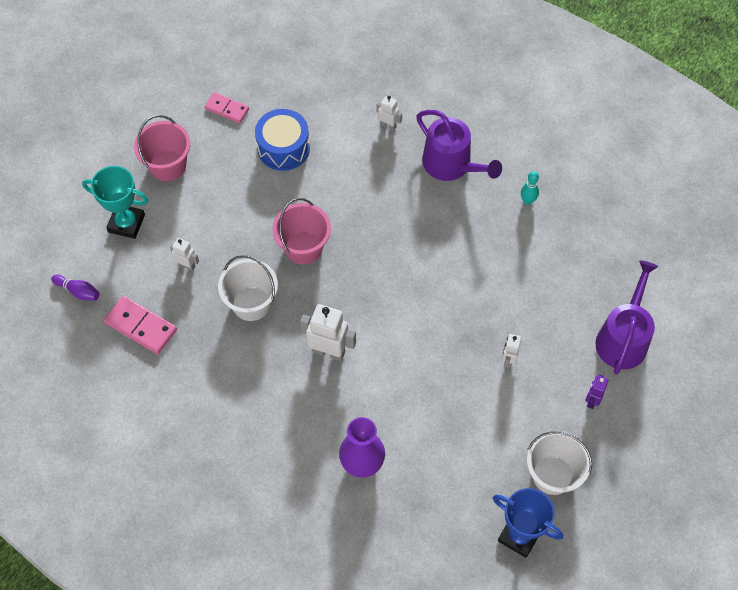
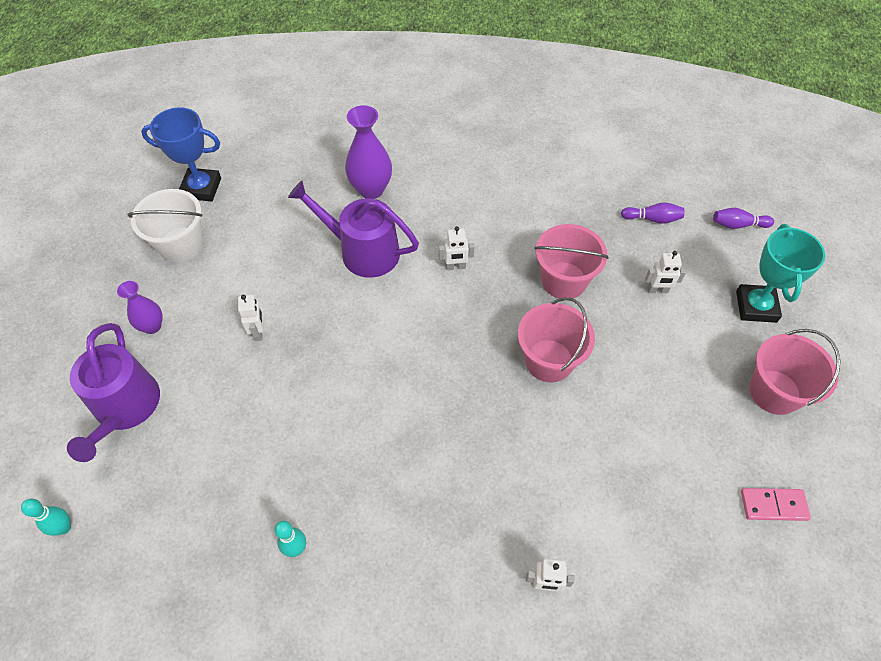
camera: 155 degrees right, 5 degrees down
(126, 223) = (756, 306): turquoise trophy -> turquoise trophy turned 75 degrees counterclockwise
(141, 326) = (652, 219): pink domino -> purple bowling pin
(251, 303) = (564, 280): white bucket -> pink bucket
(283, 148) = (659, 479): blue drum -> none
(329, 351) = (455, 267): white robot -> white robot, size x0.55
(451, 164) = (425, 559): purple watering can -> purple watering can (363, 251)
(592, 400) = (152, 326): purple robot -> purple vase
(674, 271) = (64, 527): none -> turquoise bowling pin

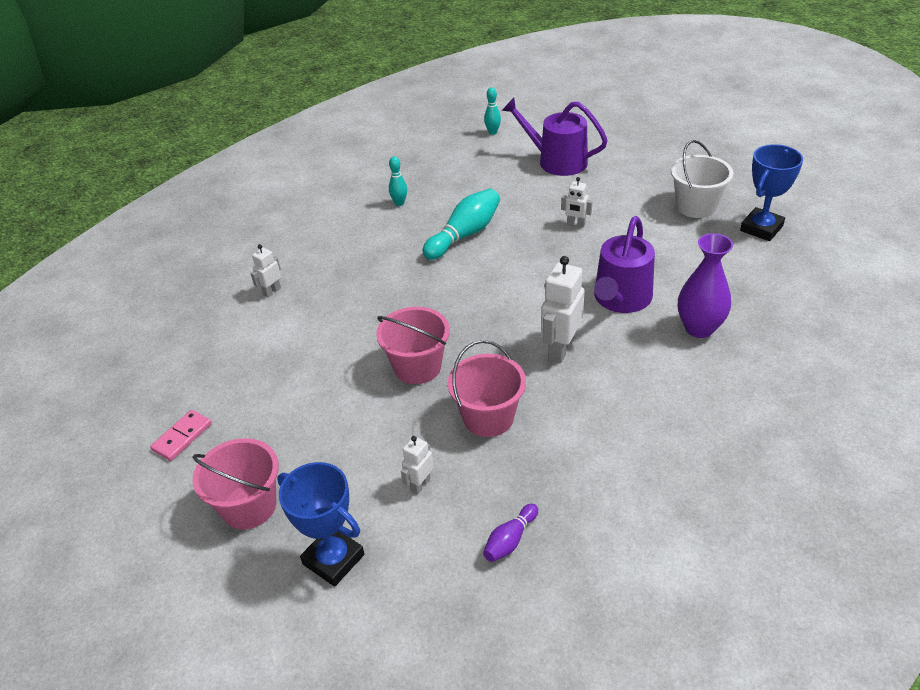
camera: 125 degrees right, 15 degrees down
(152, 326) = (619, 181): purple vase -> none
(328, 431) = (464, 235): none -> turquoise bowling pin
(363, 251) = (620, 299): purple watering can -> purple watering can turned 150 degrees clockwise
(455, 267) = (560, 349): white robot -> white robot, size x1.81
(738, 225) = (440, 626): purple bowling pin -> none
(756, 306) = (333, 559): turquoise trophy -> blue trophy

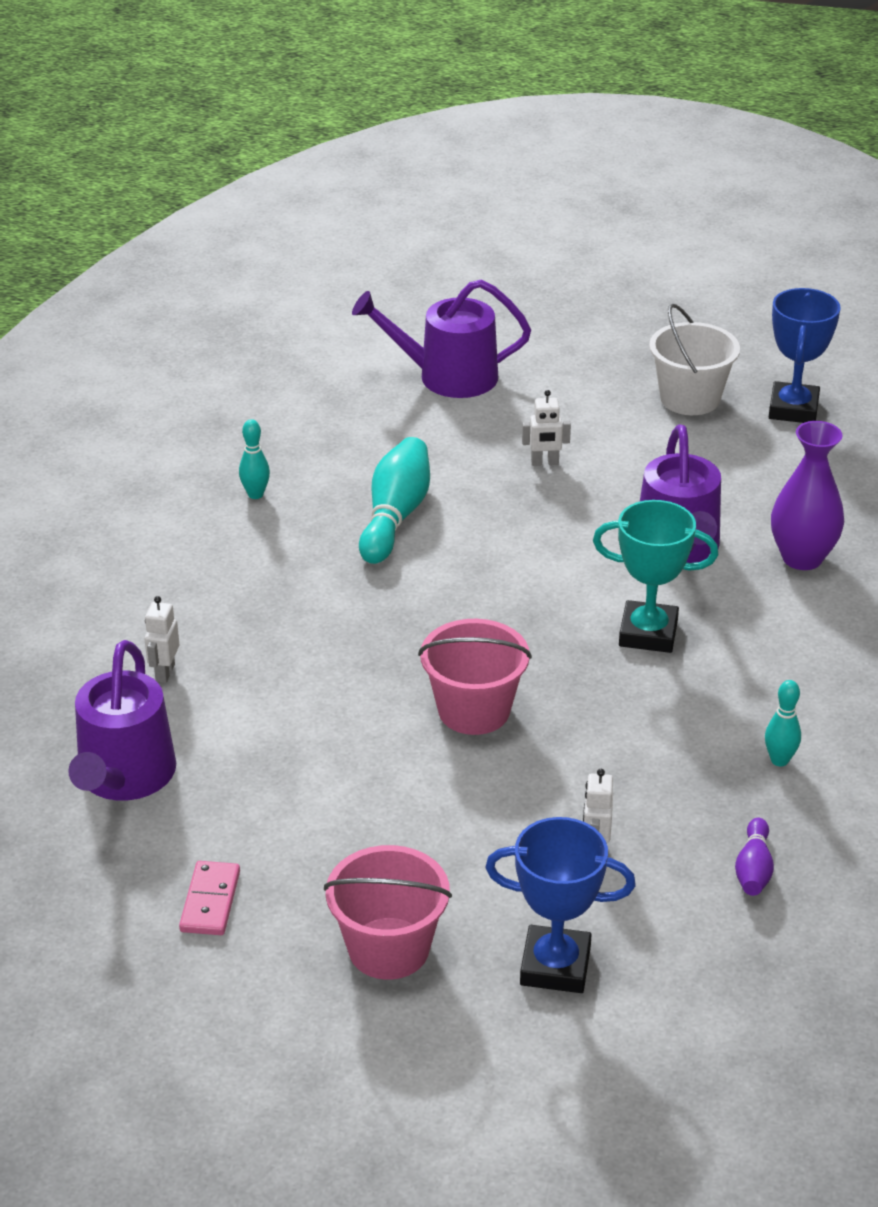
camera: 30 degrees left, 5 degrees down
(202, 345) = (124, 777): none -> purple watering can
(488, 417) = (619, 743): pink bucket -> none
(492, 132) = (314, 353): turquoise bowling pin -> turquoise bowling pin (779, 760)
(560, 349) = (648, 633): white robot -> turquoise trophy

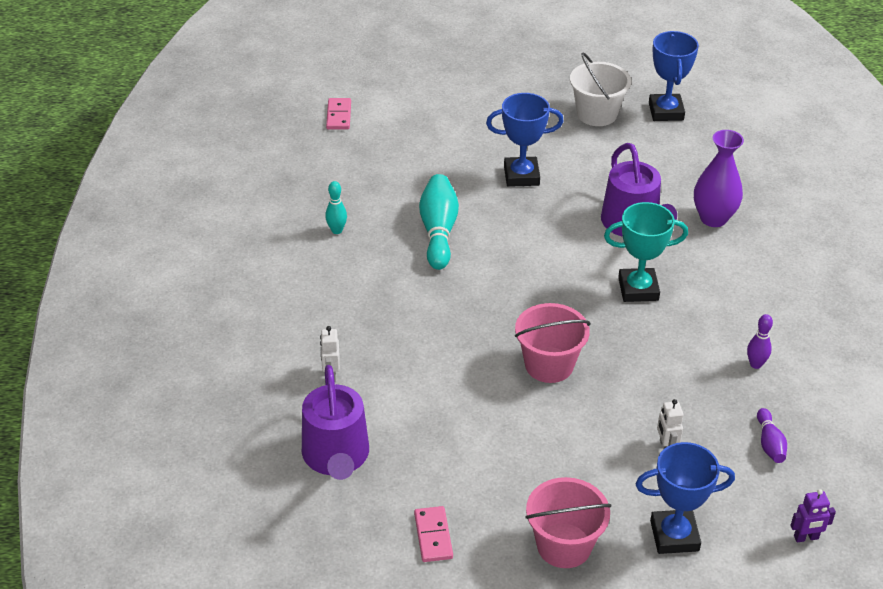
camera: 15 degrees left, 5 degrees up
(324, 353) = (339, 116): none -> pink domino
(448, 377) = (431, 121): purple watering can -> none
(544, 463) = (521, 176): white robot -> blue trophy
(753, 1006) = (806, 537): none -> purple robot
(779, 760) = (755, 364): turquoise bowling pin -> purple bowling pin

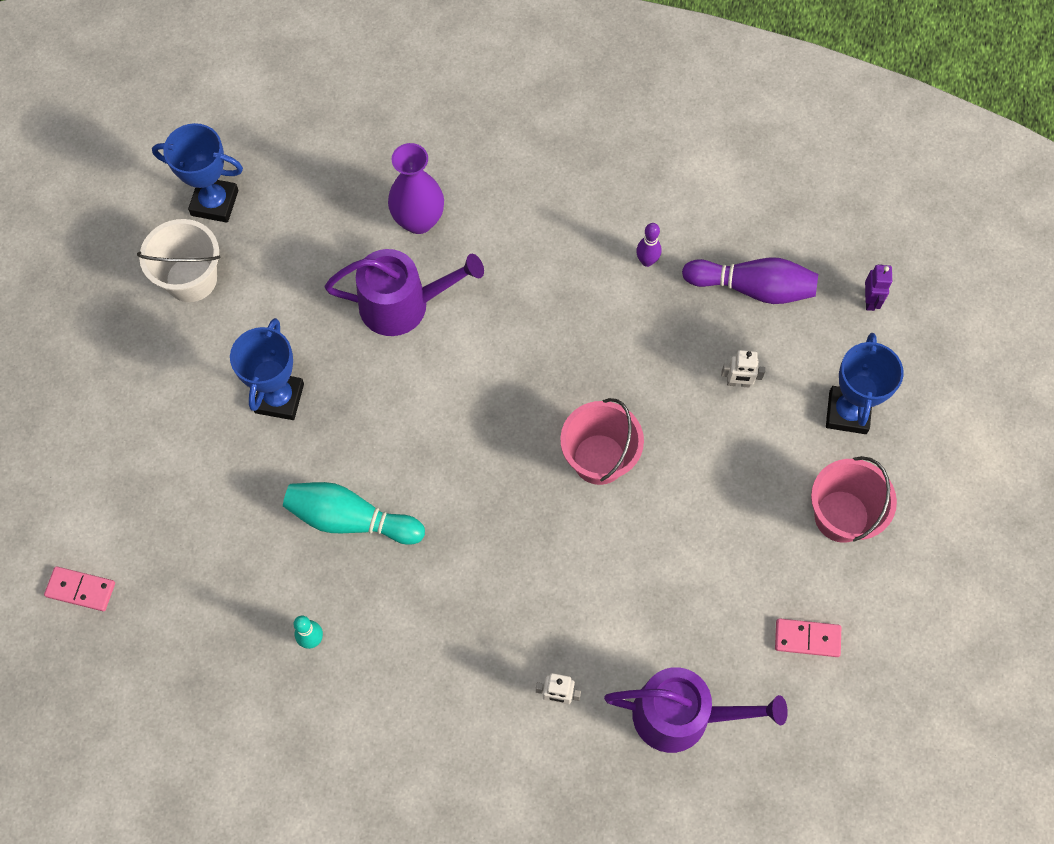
camera: 75 degrees left, 25 degrees up
(638, 289) = (509, 334): turquoise trophy -> none
(769, 443) = (752, 288): purple bowling pin -> purple bowling pin, size x1.84

